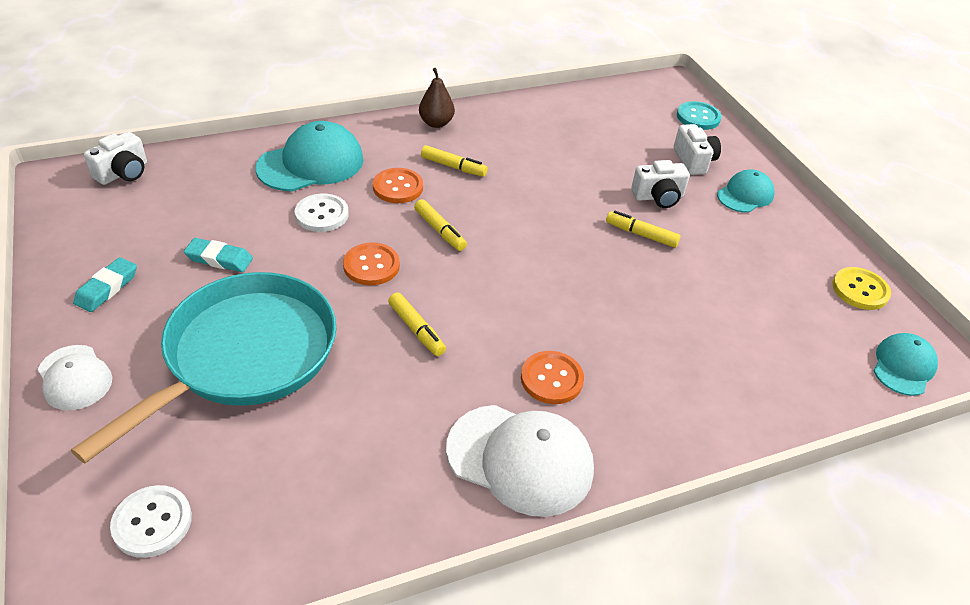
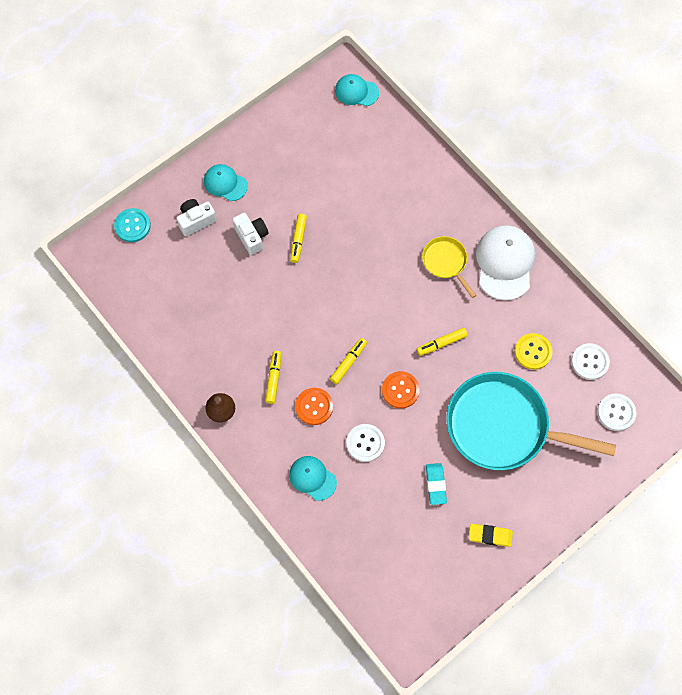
camera: 105 degrees left, 25 degrees up
(74, 377) = (559, 506): white cap -> none
(107, 288) = (490, 536): turquoise eraser -> yellow eraser
(123, 173) = (380, 603): white camera -> none
(269, 519) = (589, 362): none -> white button
(311, 163) = (312, 478): turquoise cap -> turquoise cap, size x0.59
(416, 329) = (441, 343): yellow marker -> yellow marker turned 150 degrees counterclockwise
(551, 379) = (446, 262): orange button -> yellow pan
(860, 290) = (299, 113): yellow button -> yellow button (533, 352)

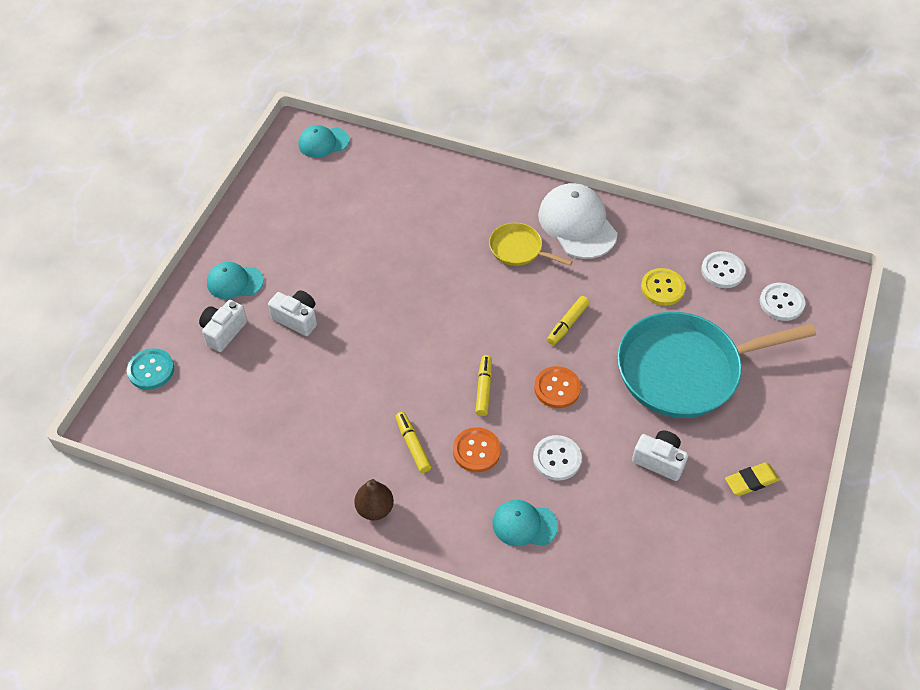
camera: 30 degrees left, 15 degrees down
(298, 240) = (350, 299): yellow marker -> none
(435, 484) = (659, 460): turquoise eraser -> white camera

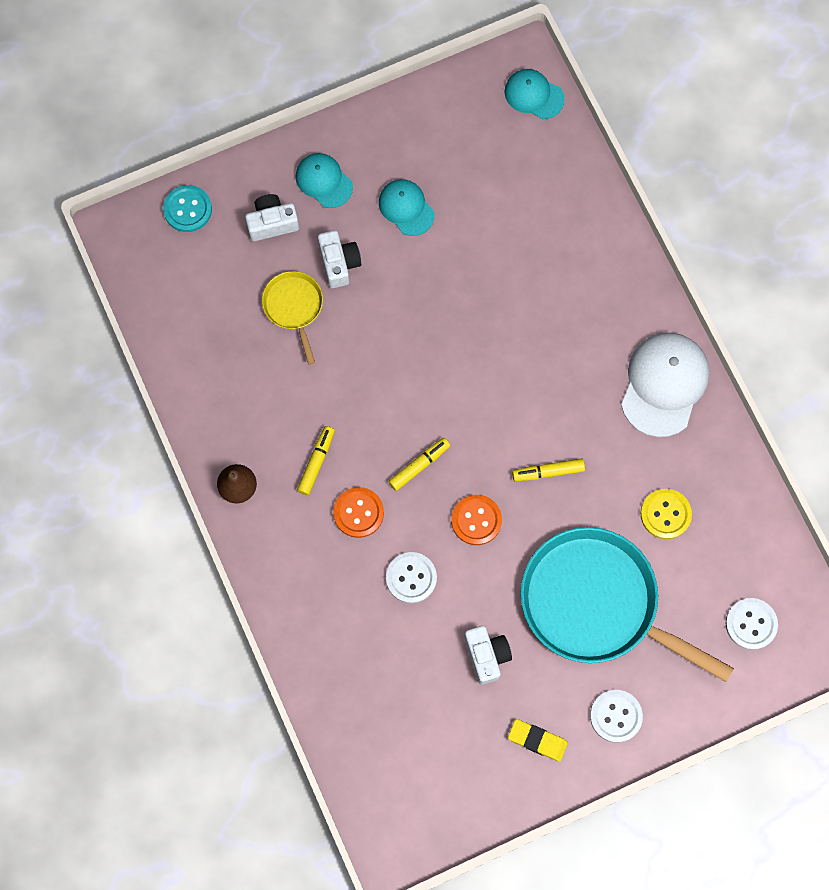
camera: 45 degrees right, 20 degrees up
(519, 249) = (586, 363): yellow pan -> yellow pan (294, 307)
(524, 524) = (331, 605): turquoise cap -> turquoise cap (406, 208)
(722, 271) = (737, 547): white button -> white button (616, 716)

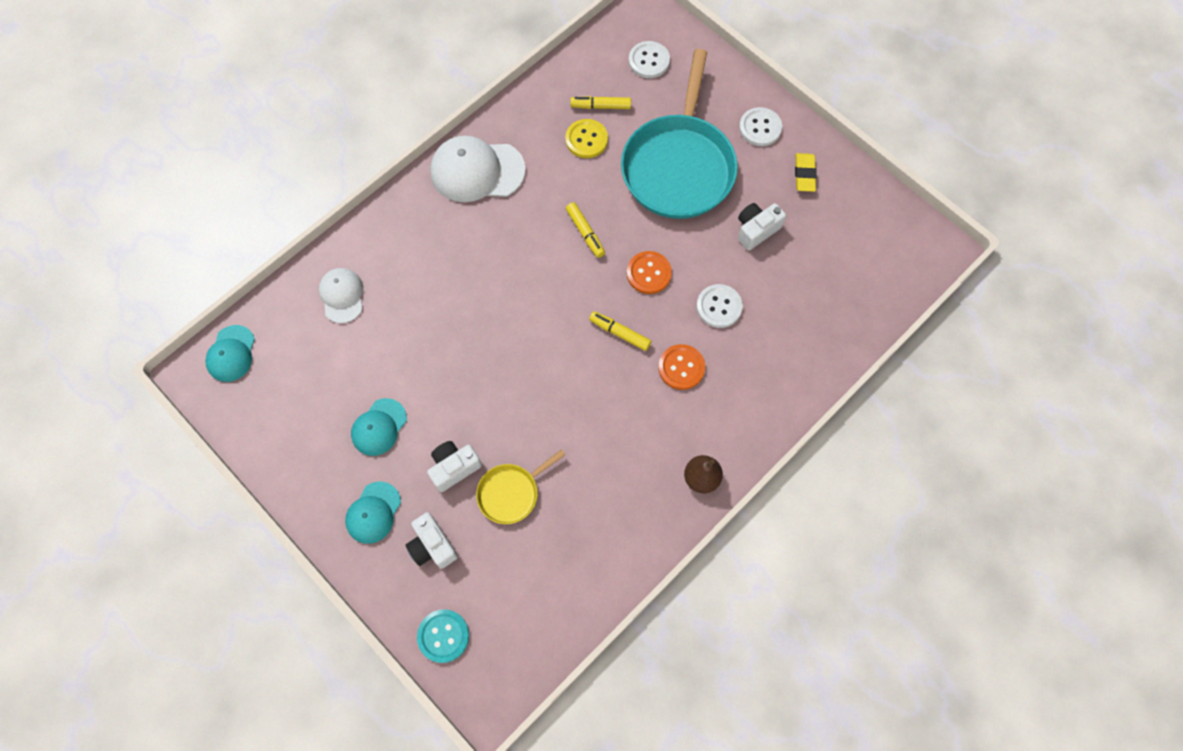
camera: 110 degrees left, 5 degrees down
(316, 462) = (651, 419): yellow marker -> yellow marker (601, 106)
(560, 210) = (342, 296): none -> white cap

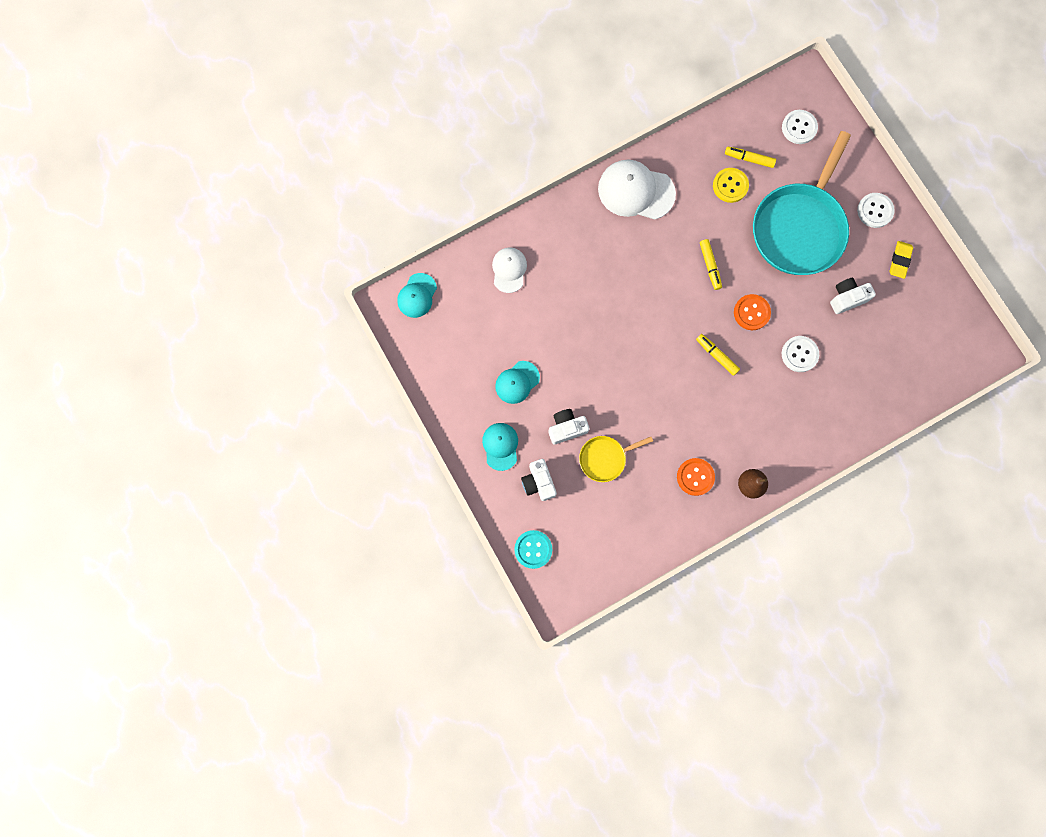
camera: 15 degrees right, 10 degrees up
(373, 512) = (500, 446): turquoise cap -> turquoise cap turned 135 degrees clockwise
(681, 367) = (757, 395): orange button -> orange button (695, 477)

